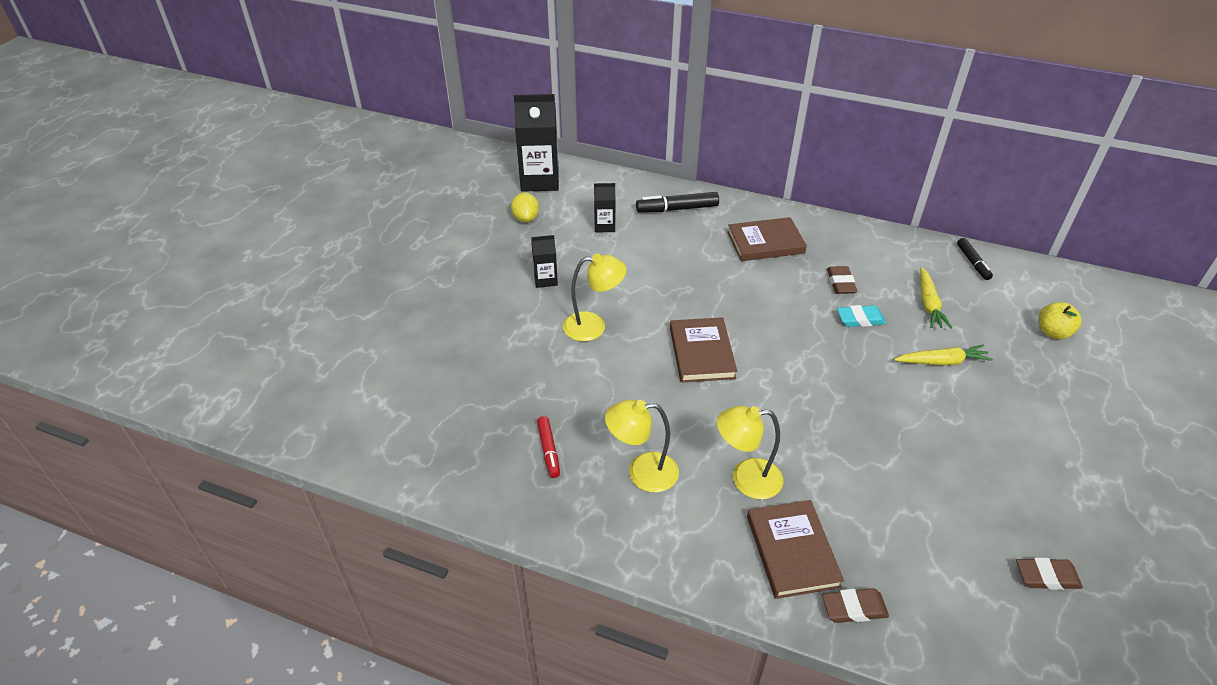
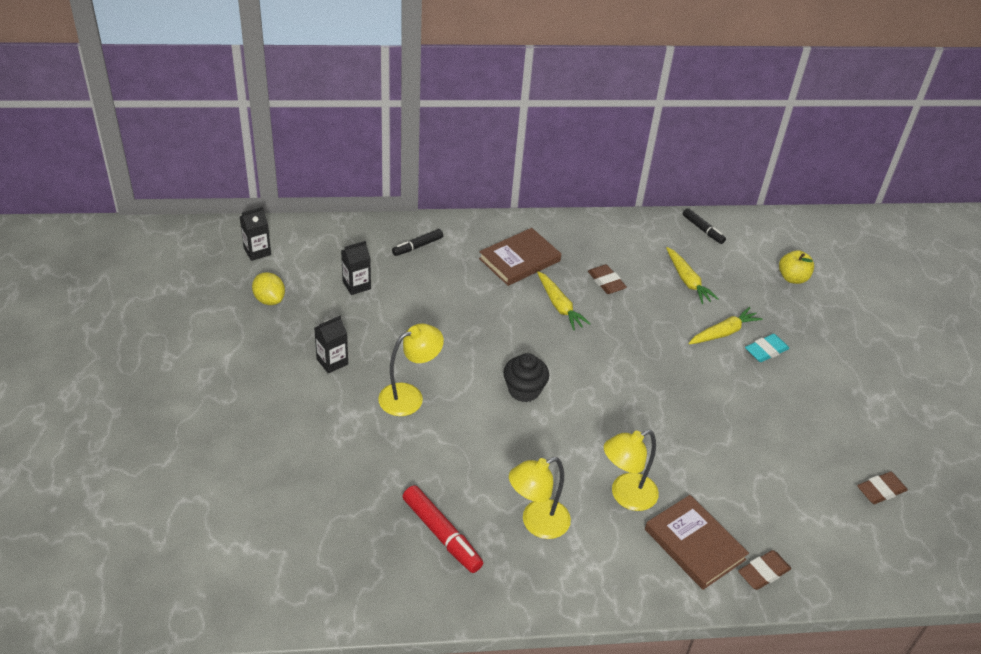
camera: 30 degrees left, 0 degrees up
(540, 180) = (257, 251): black carton -> black carton, size x0.51
(549, 450) = (441, 534): red marker -> red marker, size x1.55
(677, 209) = (418, 246): black marker -> black marker, size x0.64
(702, 353) = (524, 390): brown book -> black cupcake
(780, 291) = (559, 306): none -> yellow carrot
(860, 319) = (640, 313): turquoise eraser -> turquoise eraser (766, 351)

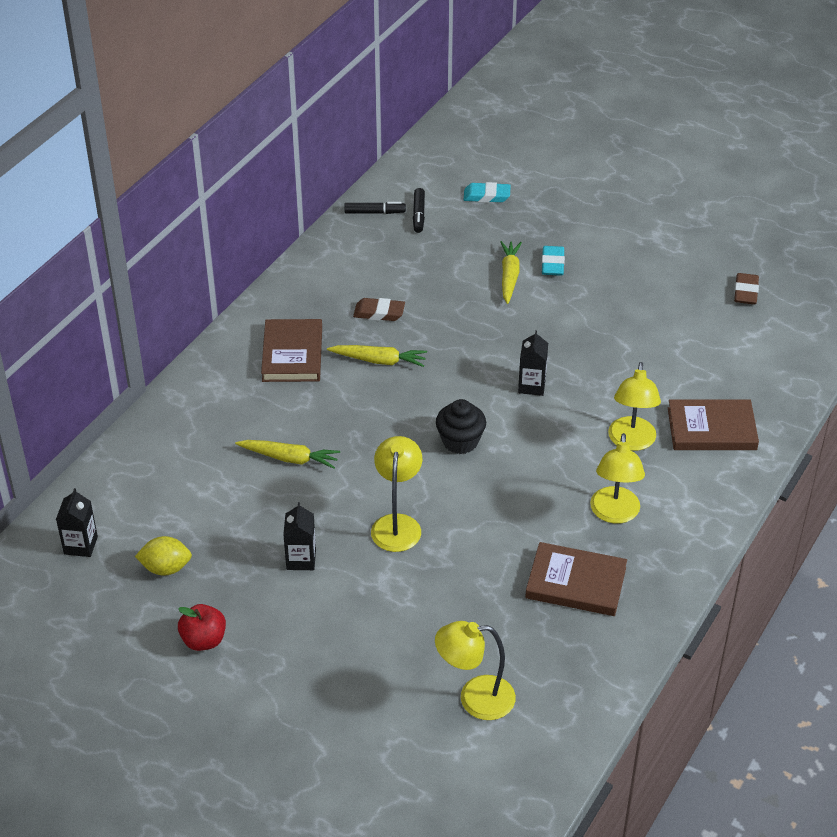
camera: 50 degrees left, 0 degrees up
(220, 350) = (204, 640): none -> red apple
(275, 528) = (475, 698): none -> yellow lamp
(356, 285) = (211, 490): black carton -> black carton (531, 386)
(418, 246) = (200, 417): black marker -> black marker (419, 214)
(441, 534) = (576, 583): red marker -> brown book
(687, 281) = (428, 261): yellow carrot -> yellow carrot (289, 458)
(763, 572) = (767, 405): brown eraser -> none
(792, 278) = (486, 196): yellow apple -> turquoise eraser

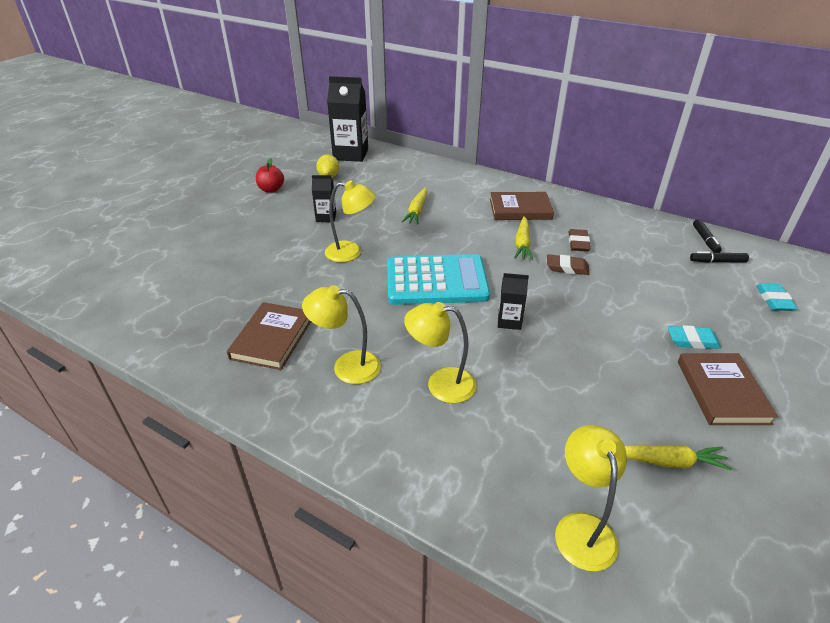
camera: 90 degrees right, 5 degrees down
(80, 545) = (351, 154): black carton -> black carton, size x1.96
(460, 441) = (436, 281): black cupcake -> turquoise calculator
(475, 698) = (181, 285): yellow lamp -> yellow lamp (582, 528)
(509, 276) = (658, 312): yellow carrot -> yellow carrot (666, 461)
(711, 429) = (464, 453): brown book -> brown book (722, 391)
(745, 292) = (730, 517): brown eraser -> brown eraser (567, 268)

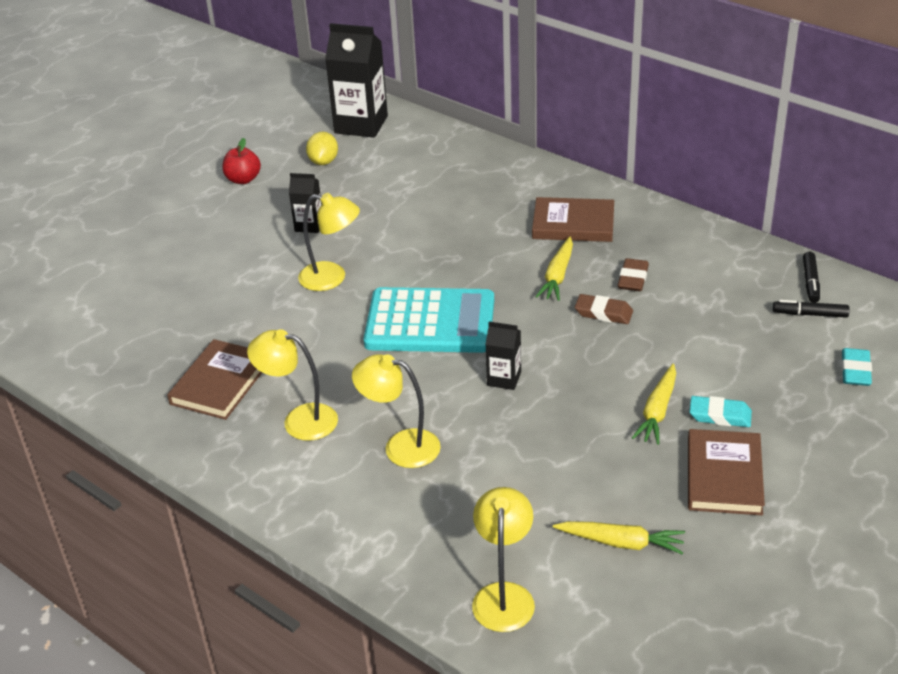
camera: 10 degrees right, 0 degrees up
(417, 211) = (431, 221): yellow carrot -> yellow carrot (657, 411)

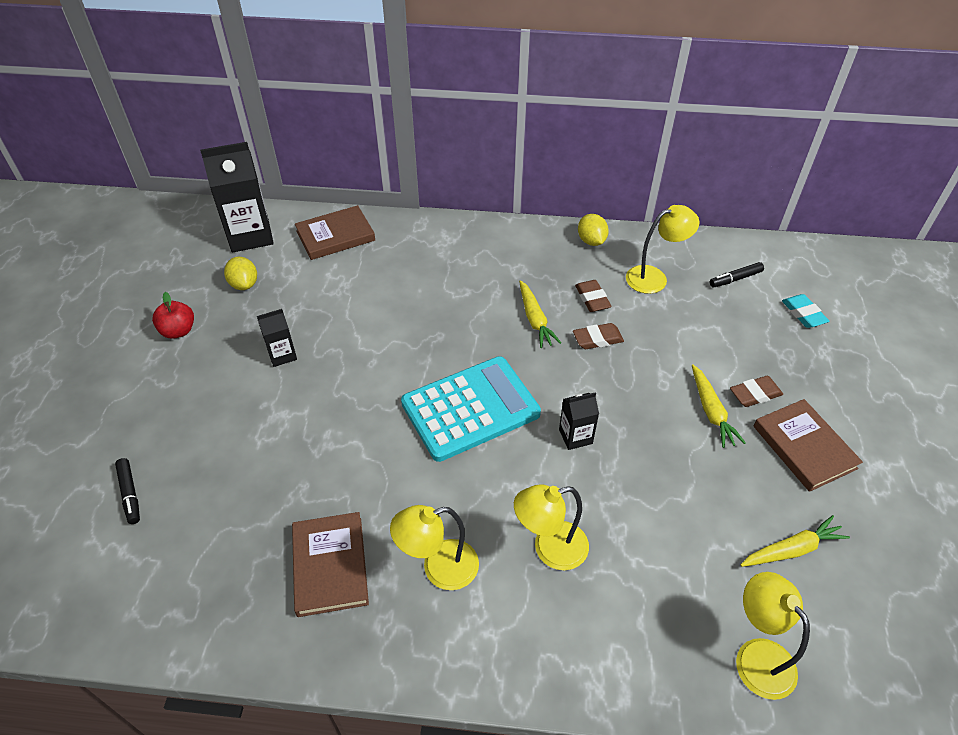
camera: 35 degrees left, 10 degrees up
(332, 278) = (347, 401): yellow lamp -> yellow lamp (654, 277)
(573, 224) = (506, 266): brown book -> brown book (335, 236)
(683, 230) = (591, 241): none -> yellow lemon
(720, 415) = (755, 394): turquoise eraser -> brown eraser
(810, 282) = (712, 252): black marker -> black marker (130, 494)

